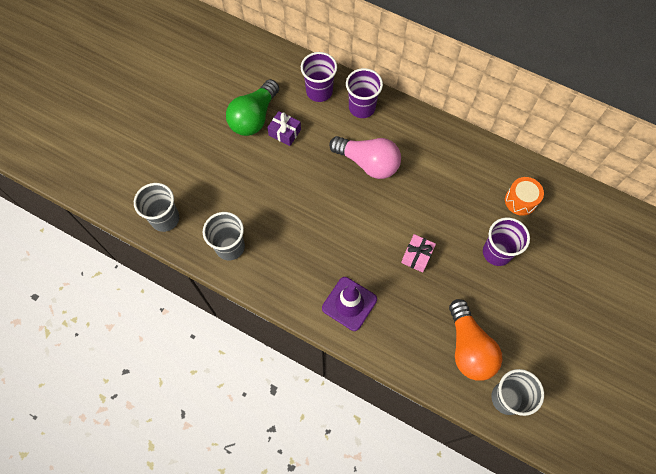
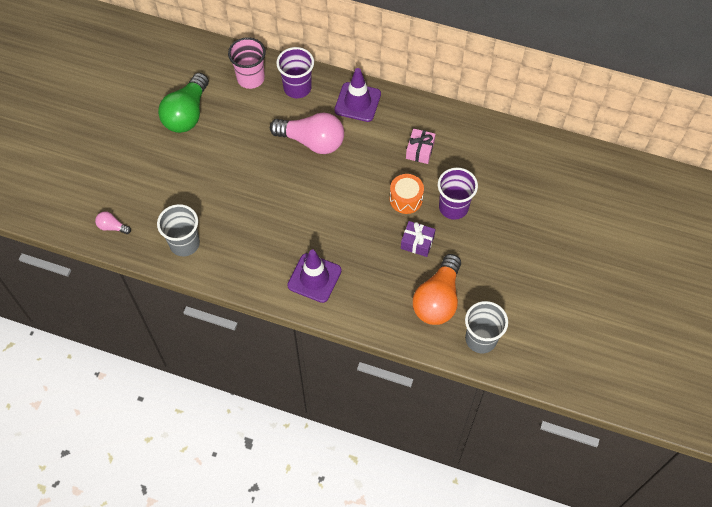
camera: 10 degrees left, 5 degrees down
(165, 219) = (112, 227): grey cup -> pink light bulb
(284, 132) = (221, 124): purple gift -> purple gift (417, 243)
(319, 91) = (250, 78): purple cup -> pink cup
(417, 130) = (357, 102): none -> purple traffic cone
(417, 256) = (375, 223): pink gift -> pink gift (420, 150)
(468, 347) = (438, 299): orange light bulb -> orange light bulb turned 45 degrees clockwise
(520, 200) = (470, 155): orange drum -> orange drum (406, 199)

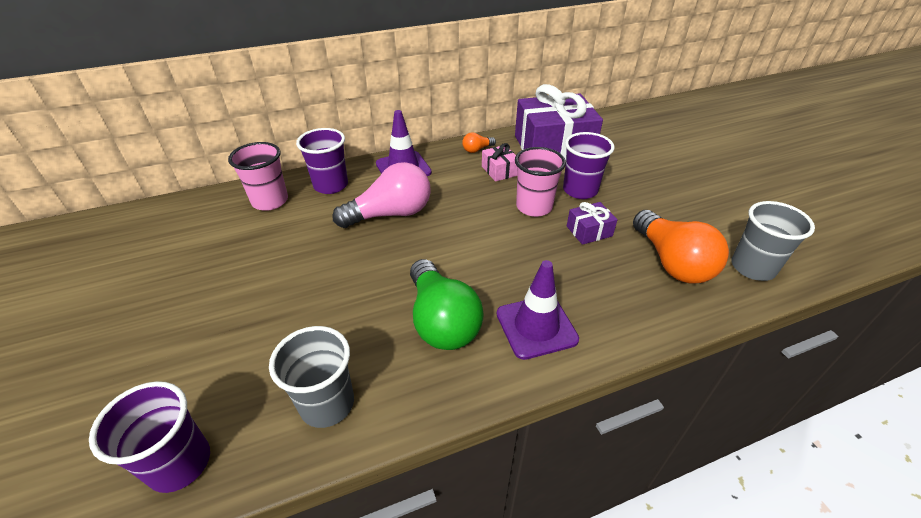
camera: 40 degrees left, 20 degrees down
(112, 227) = (180, 463): pink light bulb -> purple cup
(187, 113) = (212, 264): green light bulb -> green light bulb (441, 320)
(406, 199) = (534, 207): orange drum -> pink cup
(427, 117) = (477, 149): none -> orange light bulb
(487, 152) = (553, 146): none -> purple gift

